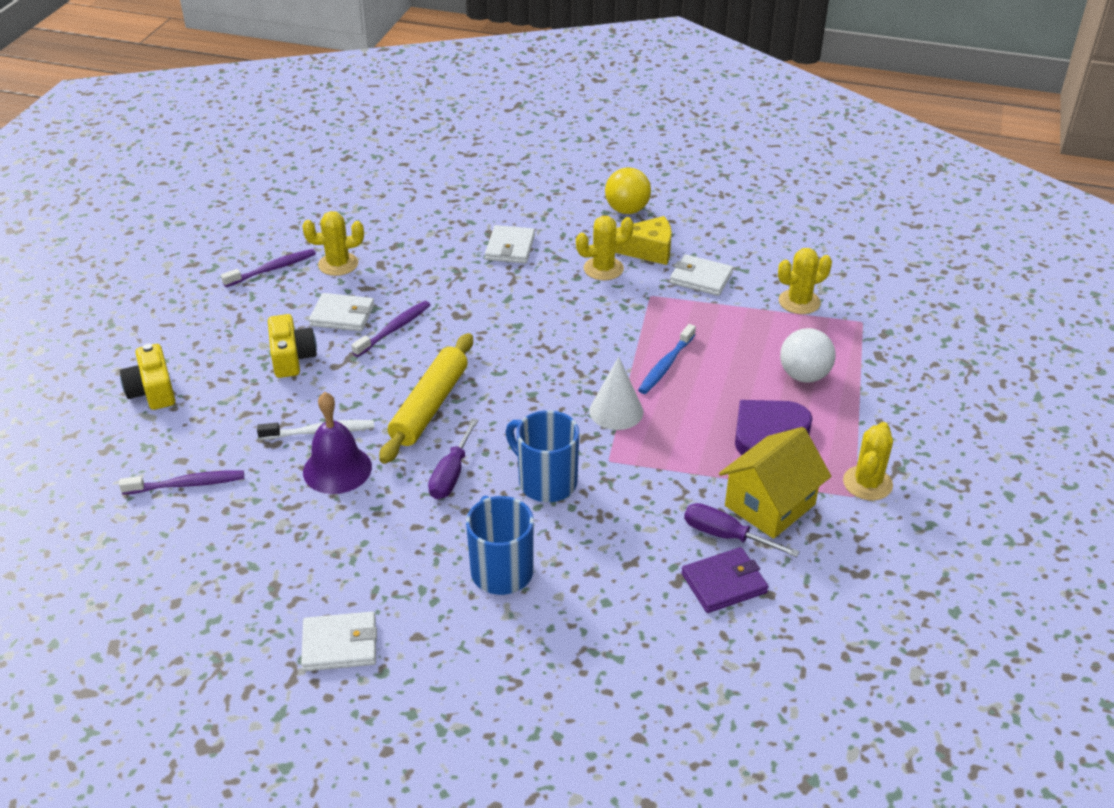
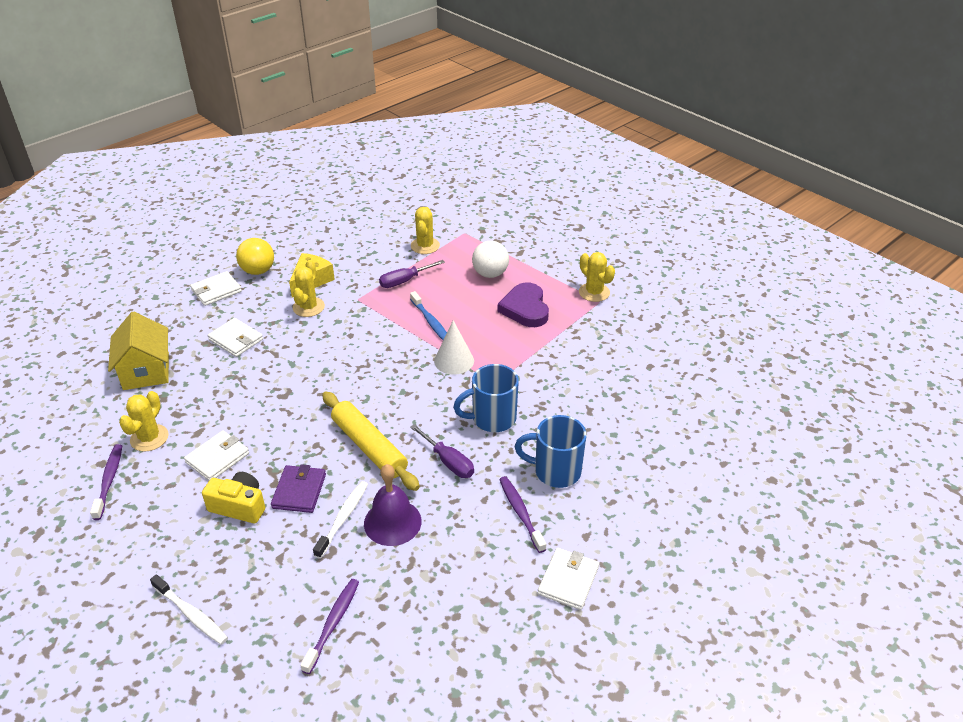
camera: 60 degrees left, 0 degrees up
(153, 391) = (191, 614): yellow camera -> white toothbrush
(394, 329) = (265, 434): purple toothbrush -> purple toothbrush (520, 513)
(701, 278) = (363, 272): white wallet -> white wallet (216, 291)
(724, 583) = (631, 379): purple wallet -> purple wallet (299, 491)
(726, 536) = (595, 362): purple screwdriver -> purple screwdriver (405, 281)
(769, 505) = (584, 335): yellow house -> yellow house (146, 371)

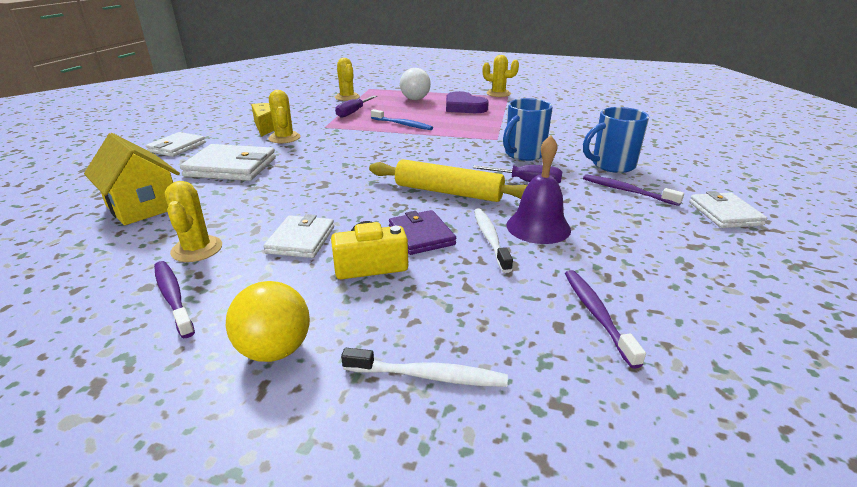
camera: 30 degrees left, 10 degrees down
(236, 339) = (231, 167): white wallet -> white wallet, size x1.54
(258, 271) = (210, 130): yellow ball -> yellow ball (275, 350)
(454, 361) = (449, 136): white cone -> none

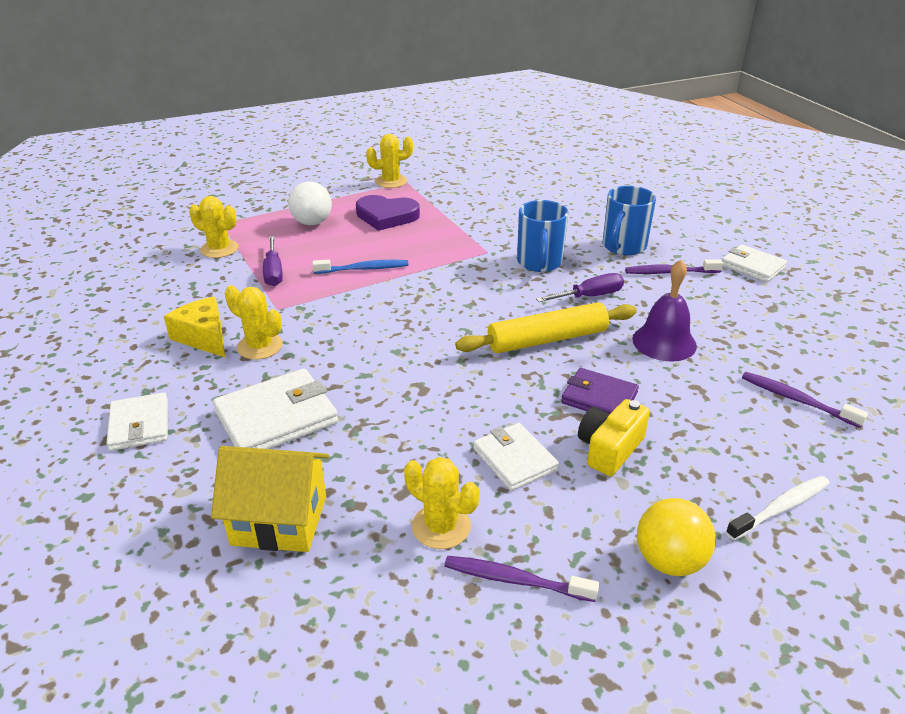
camera: 40 degrees left, 5 degrees up
(490, 239) = (650, 372): white toothbrush -> none

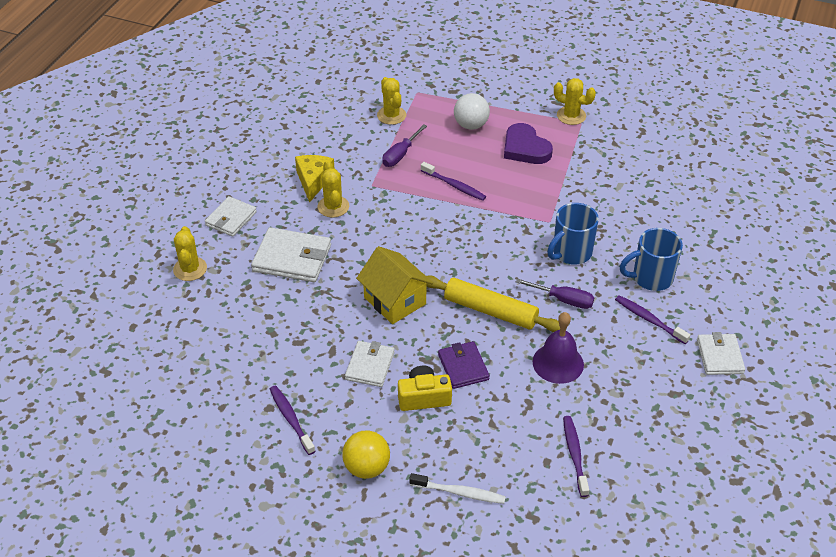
camera: 45 degrees right, 10 degrees up
(279, 520) = (233, 315): yellow house -> yellow house (395, 301)
(363, 269) = (454, 185): blue toothbrush -> purple toothbrush
(441, 526) = (293, 371): yellow cactus -> yellow cactus (190, 269)

